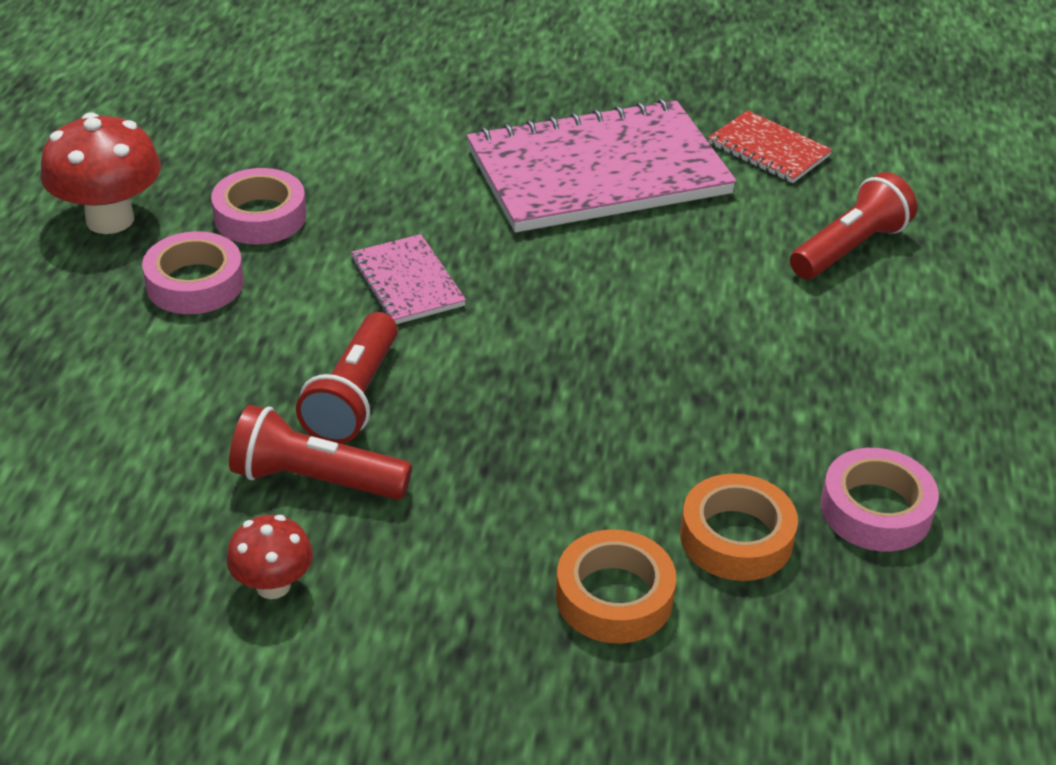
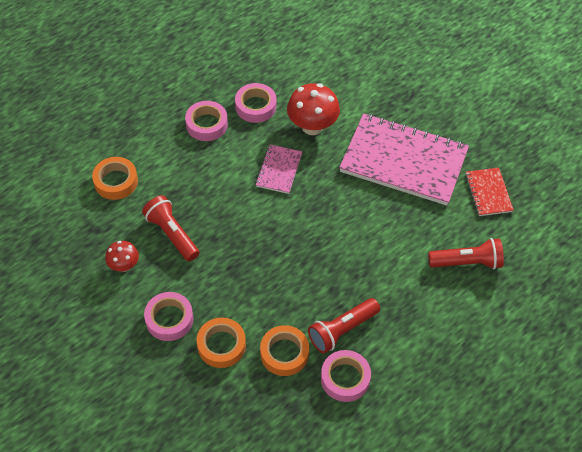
camera: 40 degrees right, 15 degrees up
(101, 459) = (116, 181): none -> orange tape
(110, 219) = (203, 77): red mushroom -> red mushroom (312, 126)
(353, 397) = (214, 209): red flashlight -> red flashlight (342, 330)
(467, 617) = (169, 319): none -> pink tape

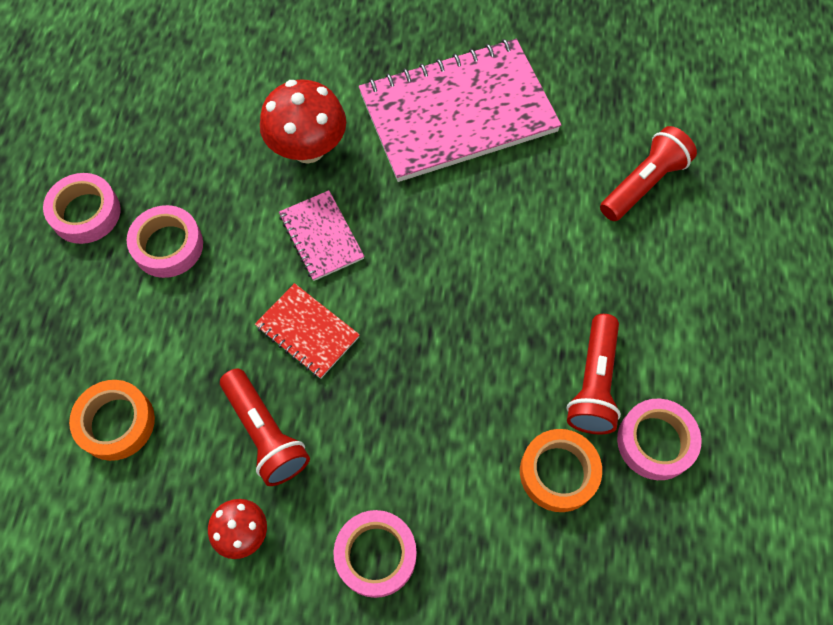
camera: 40 degrees left, 10 degrees up
(172, 234) = (265, 434): red flashlight -> red flashlight turned 135 degrees counterclockwise
(221, 345) = (475, 531): orange tape -> none
(255, 106) = (210, 174): pink tape -> pink tape (86, 213)
(488, 193) = (585, 82): red notebook -> red notebook (307, 331)

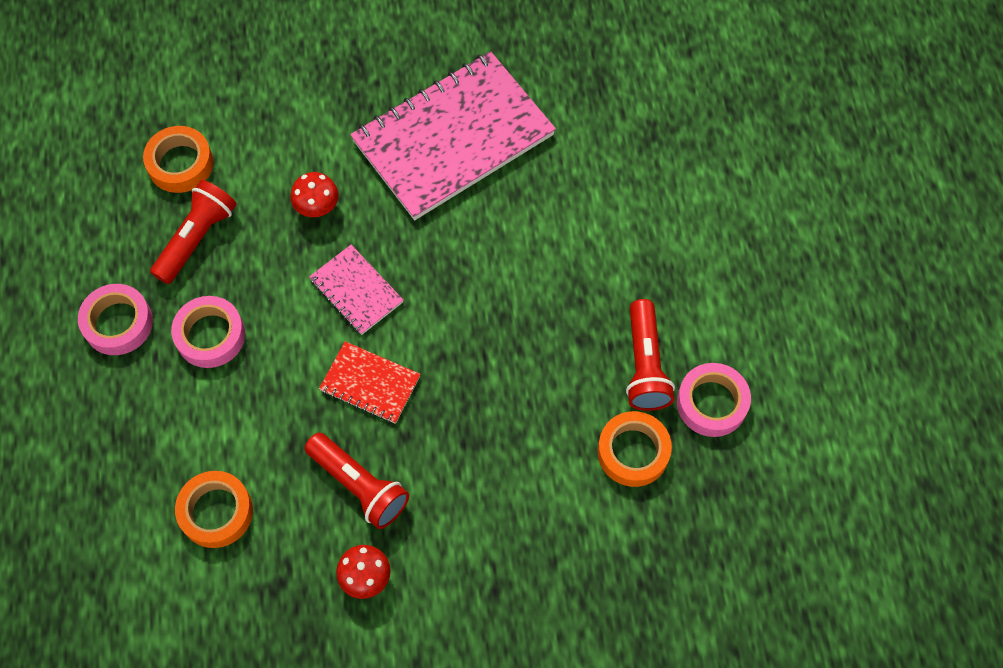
camera: 15 degrees left, 0 degrees up
(193, 79) = (180, 164): none -> orange tape
(308, 148) = (317, 208): red mushroom -> red mushroom, size x0.57
(376, 555) = (490, 565): pink tape -> none
(643, 183) = (646, 167): red flashlight -> red flashlight (197, 238)

